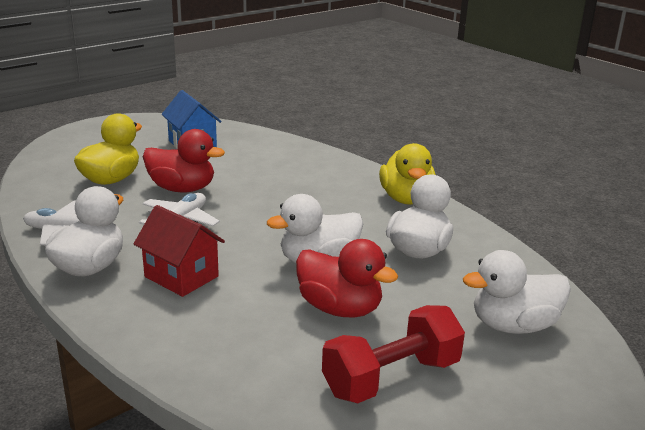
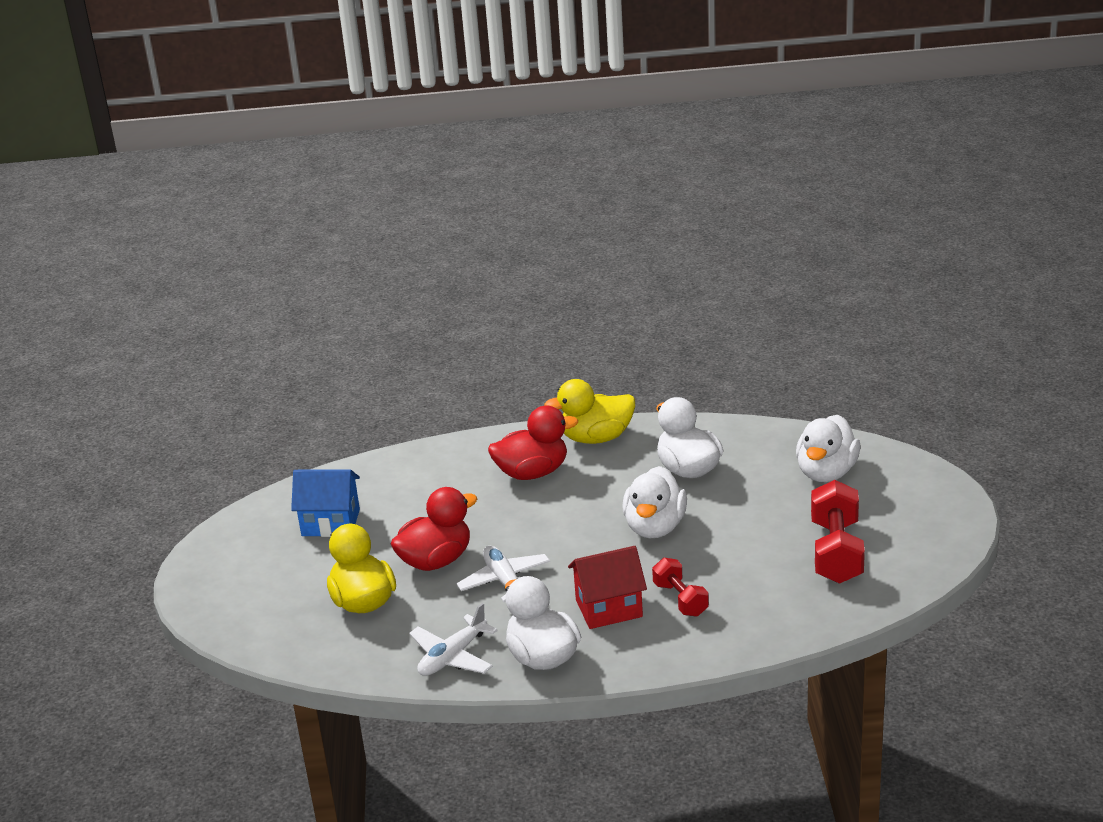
camera: 50 degrees left, 5 degrees up
(225, 308) = (680, 599): none -> red dumbbell
(340, 309) = (733, 542): red duck -> red duck (532, 472)
(406, 199) = (596, 438): yellow duck -> yellow duck turned 135 degrees clockwise

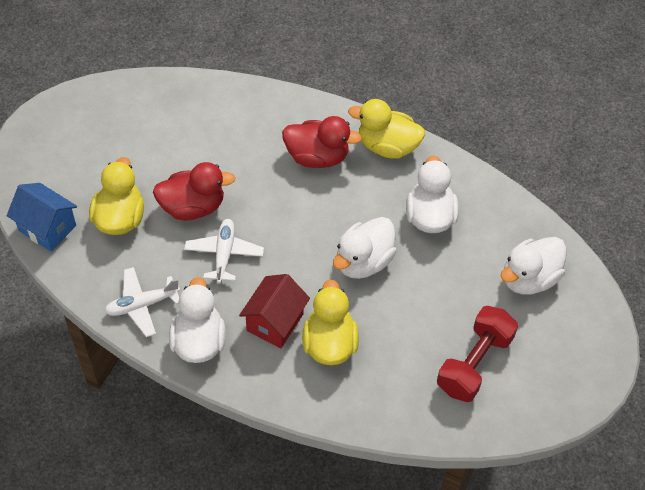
camera: 25 degrees right, 25 degrees up
(330, 523) = (149, 129): blue house -> blue house (47, 228)
(609, 608) = (275, 322): red house -> red house turned 75 degrees counterclockwise
(680, 599) = (329, 343): red dumbbell -> yellow duck

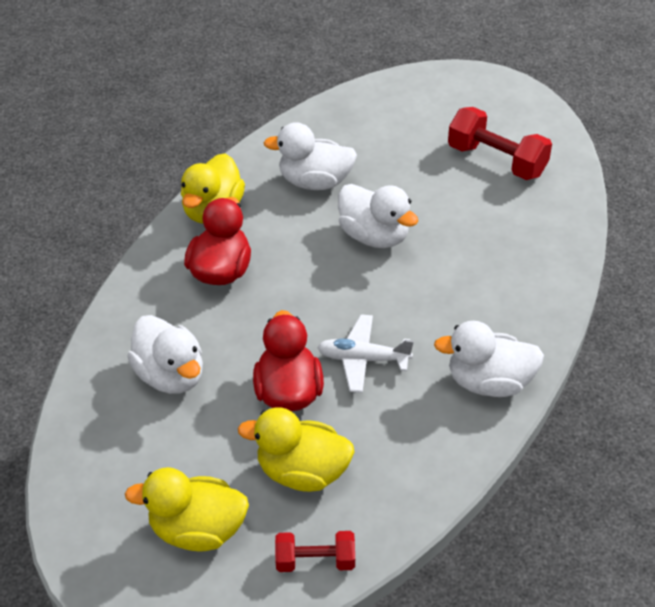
camera: 85 degrees left, 10 degrees down
(47, 228) = (315, 561): blue house -> red dumbbell
(142, 305) = (440, 441): white plane -> none
(275, 322) = (458, 312): red house -> none
(329, 343) = (482, 266): yellow duck -> yellow duck (197, 530)
(529, 278) = (395, 117): white duck -> white duck (171, 375)

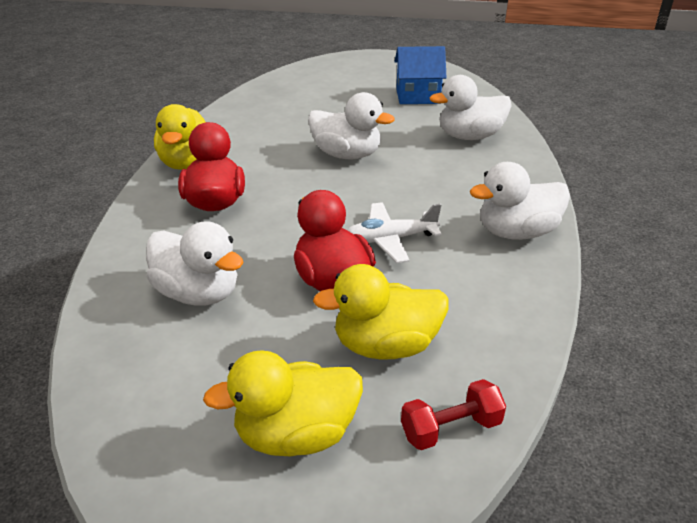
camera: 20 degrees left, 10 degrees down
(315, 182) = (274, 130): white duck -> white duck (469, 136)
(496, 161) = (417, 96): red dumbbell -> blue house

